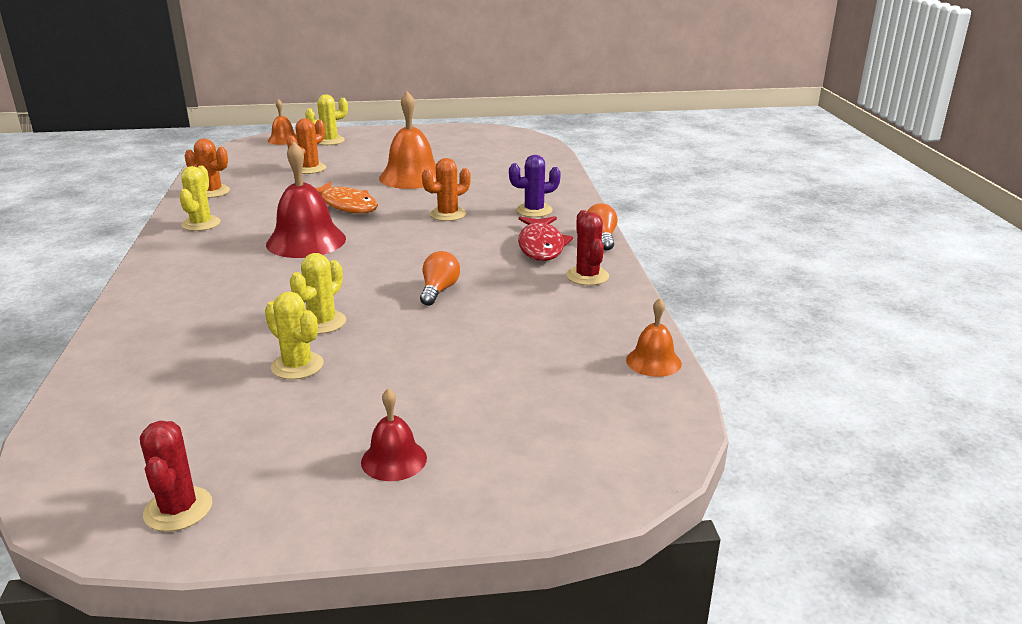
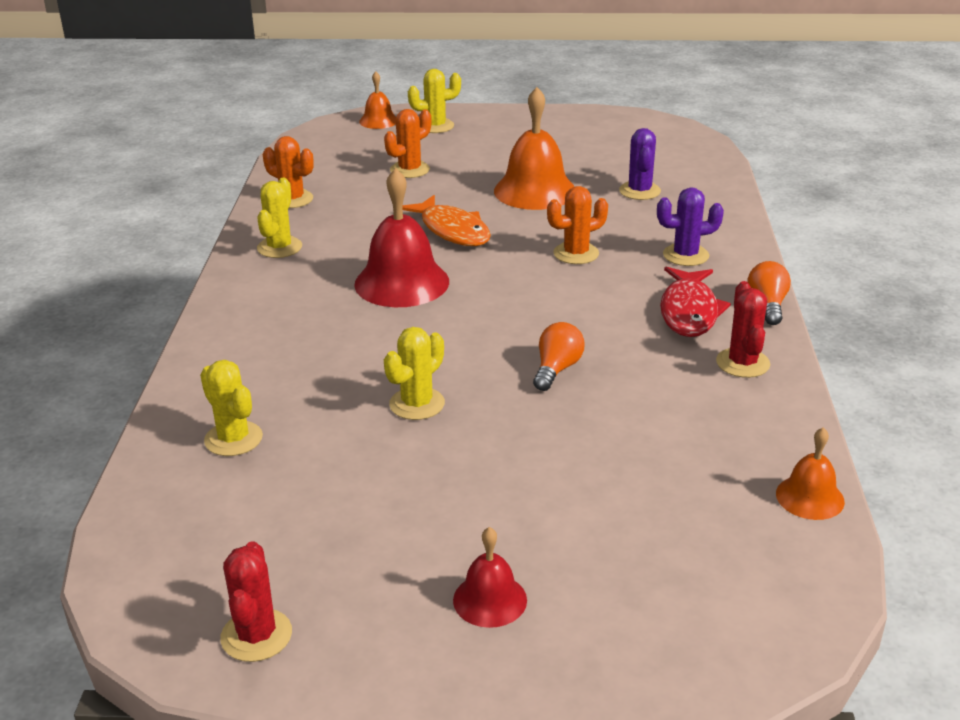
camera: 10 degrees right, 5 degrees up
(297, 366) = (387, 462): yellow cactus -> yellow cactus (233, 439)
(494, 173) = (639, 191): none -> purple cactus

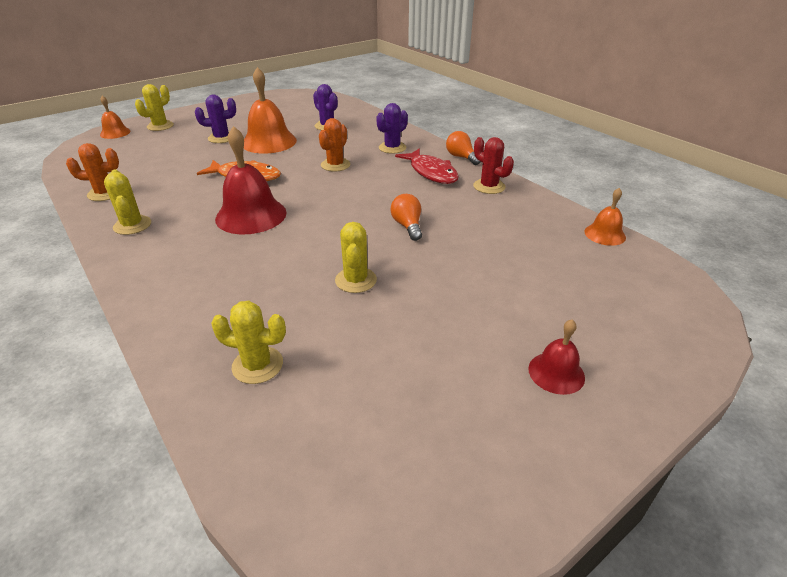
camera: 40 degrees left, 5 degrees up
(256, 635) = (462, 499): red cactus -> none
(410, 170) = (173, 153): orange cactus -> none
(485, 166) = (221, 138): none -> purple cactus

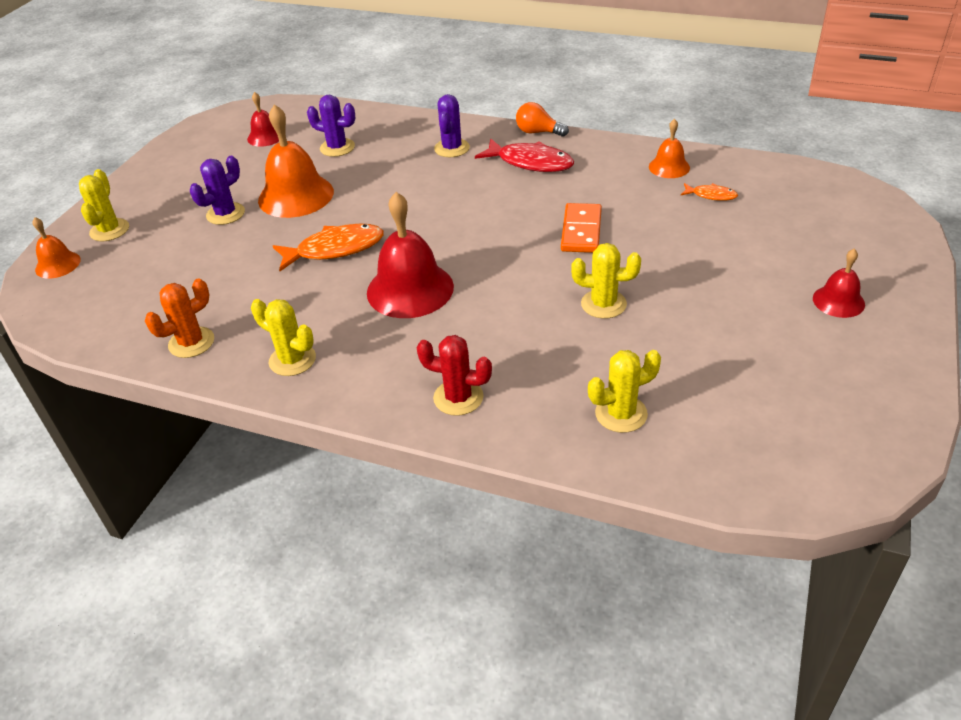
camera: 30 degrees left, 5 degrees up
(298, 109) = (265, 137): none -> red bell
(335, 165) = (418, 194): orange cactus -> none
(356, 280) = (603, 304): yellow cactus -> yellow cactus turned 45 degrees counterclockwise
(407, 226) = (581, 231): orange light bulb -> orange domino
(489, 186) = (604, 156): red cactus -> red cactus (458, 397)
(540, 242) = (711, 195): none -> orange fish
(605, 234) = (753, 165): orange bell -> orange bell (669, 167)

